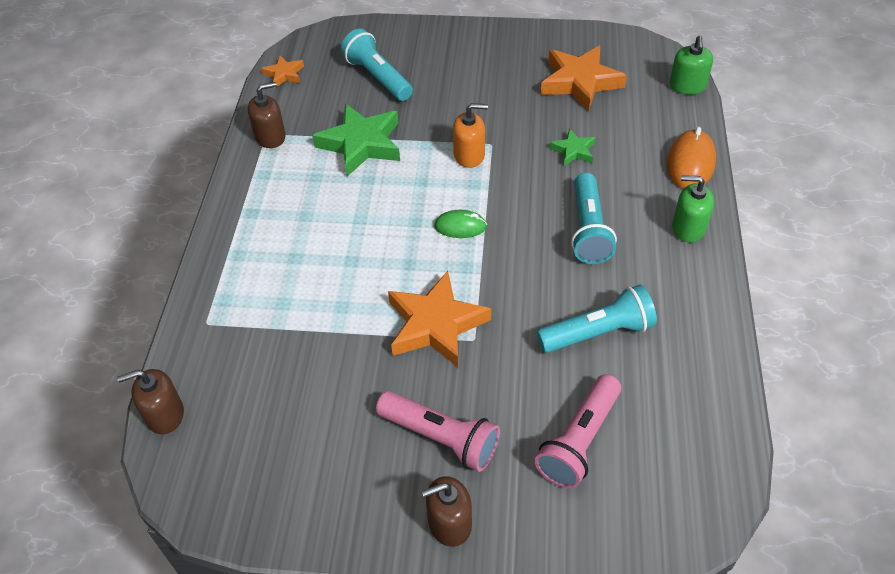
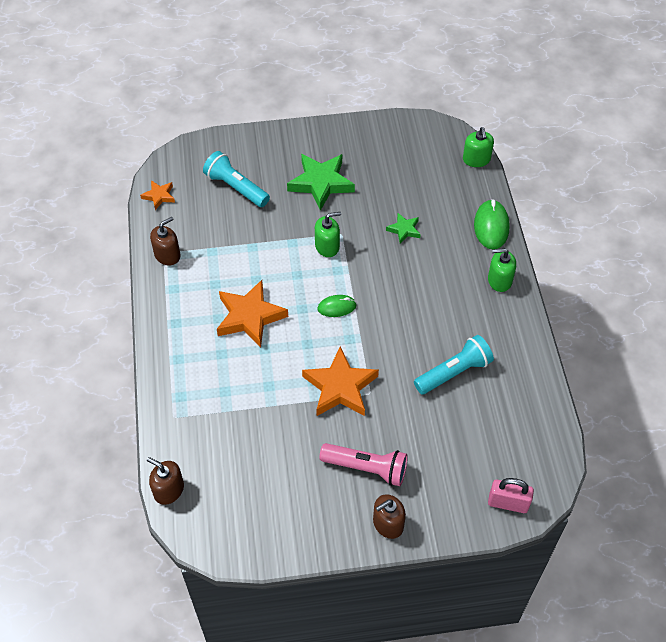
camera: 15 degrees left, 5 degrees up
(164, 414) = (168, 490): brown soap dispenser -> brown soap dispenser turned 60 degrees clockwise
(361, 144) = (241, 250): green star -> green star (321, 183)
(469, 155) = (327, 246): orange soap dispenser -> green soap dispenser
(579, 441) = (458, 452): pink flashlight -> none
(580, 82) = (395, 168): orange star -> orange star (249, 317)
(588, 229) = (429, 293): turquoise flashlight -> none
(637, 530) = (508, 503): none -> pink padlock
(690, 163) = (491, 226): orange mouse -> green mouse

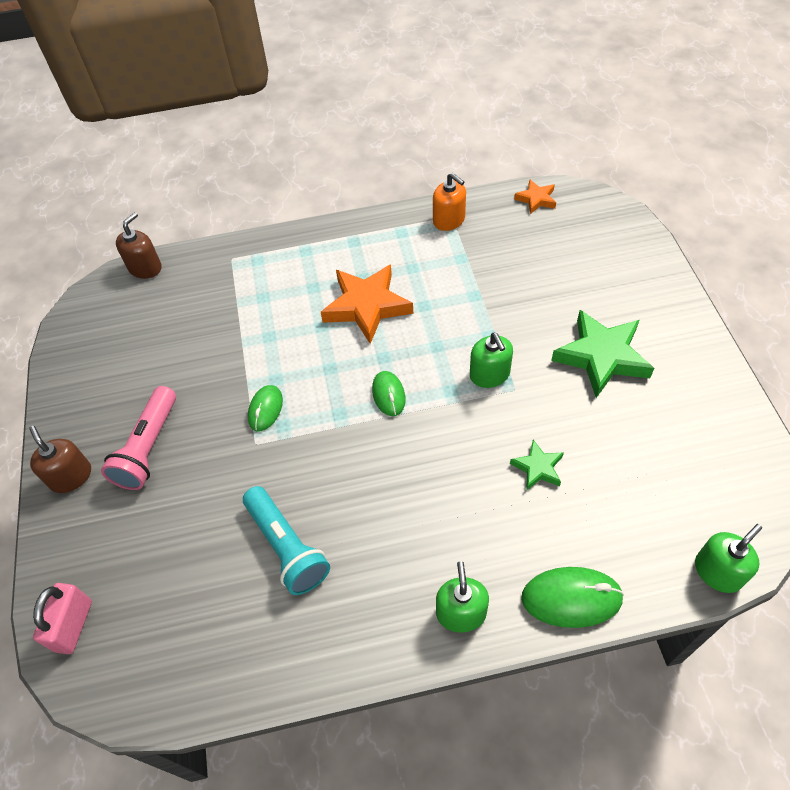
camera: 90 degrees right, 0 degrees up
(167, 255) = (449, 220): brown soap dispenser -> orange soap dispenser
(236, 187) = (568, 267): turquoise flashlight -> none
(340, 387) = (265, 409): orange star -> green mouse
(476, 159) = (718, 571): green soap dispenser -> green soap dispenser turned 150 degrees clockwise

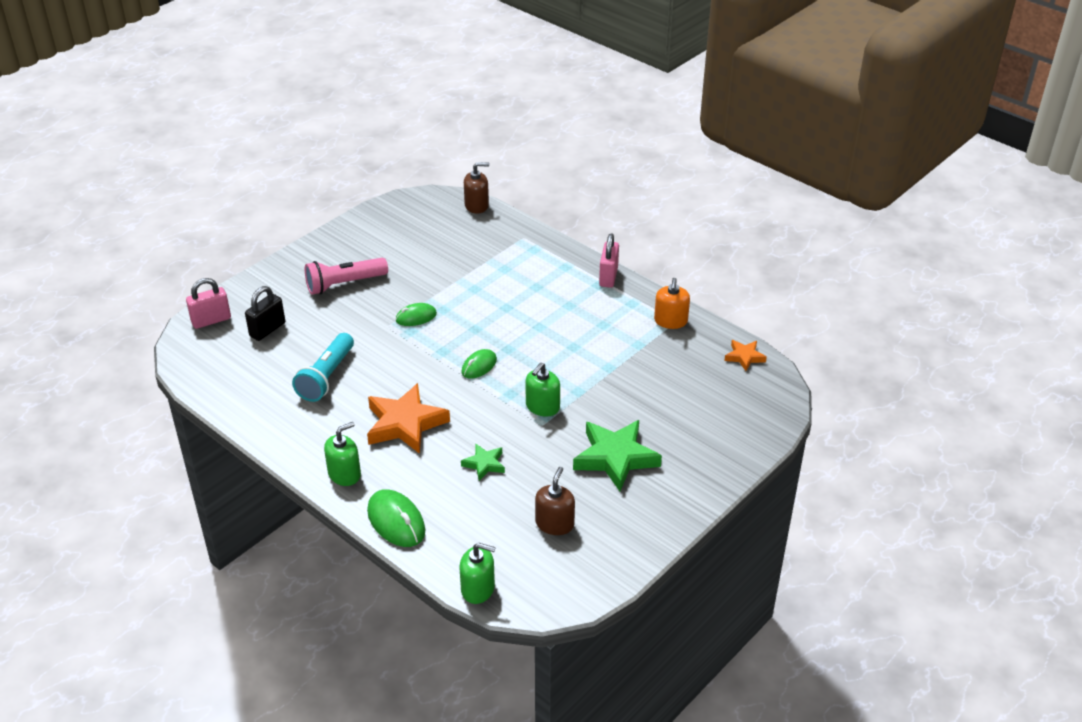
camera: 50 degrees right, 15 degrees down
(71, 476) = (298, 265): brown soap dispenser -> brown soap dispenser (554, 523)
(150, 568) = (267, 330): none -> black padlock
(350, 229) = (608, 277): none -> pink padlock
(367, 306) = (545, 320): orange star -> orange star (405, 424)

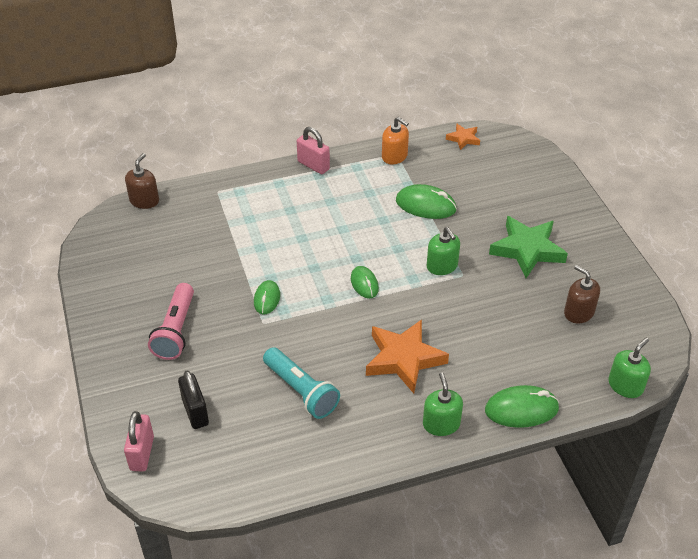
camera: 60 degrees left, 5 degrees up
(484, 464) = (487, 327): green star -> none
(618, 366) = (425, 205): none -> green mouse

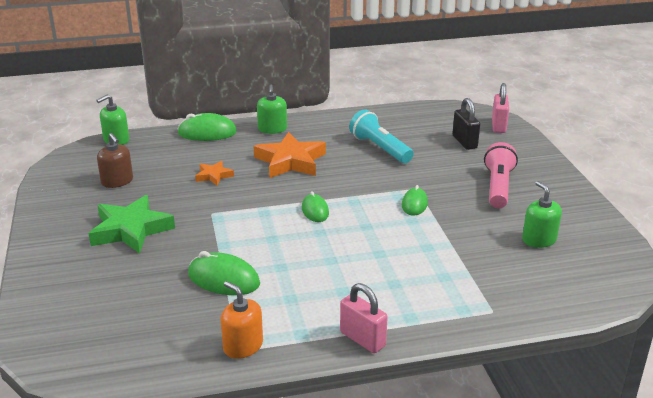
camera: 175 degrees left, 15 degrees down
(144, 200) = (586, 304): brown soap dispenser -> none
(442, 266) = (230, 221): green soap dispenser -> green soap dispenser (539, 240)
(463, 139) = (129, 368): orange star -> orange star (214, 176)

